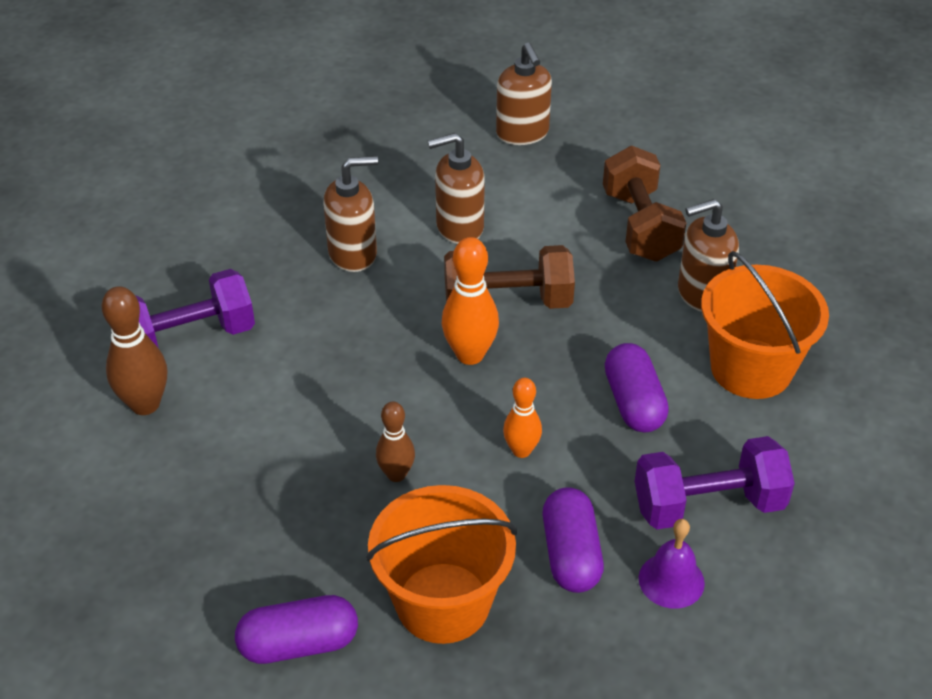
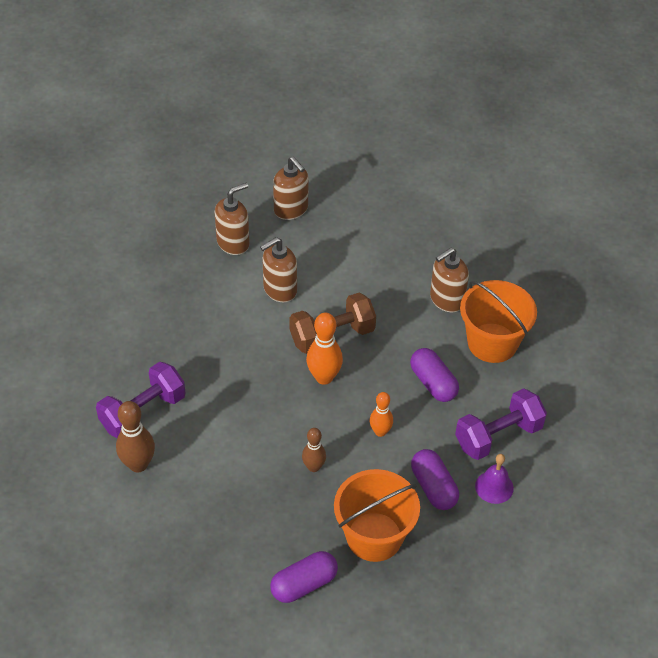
camera: 20 degrees left, 5 degrees up
(353, 254) = (220, 326): brown soap dispenser -> brown soap dispenser (233, 243)
(640, 226) = (392, 261): brown dumbbell -> none

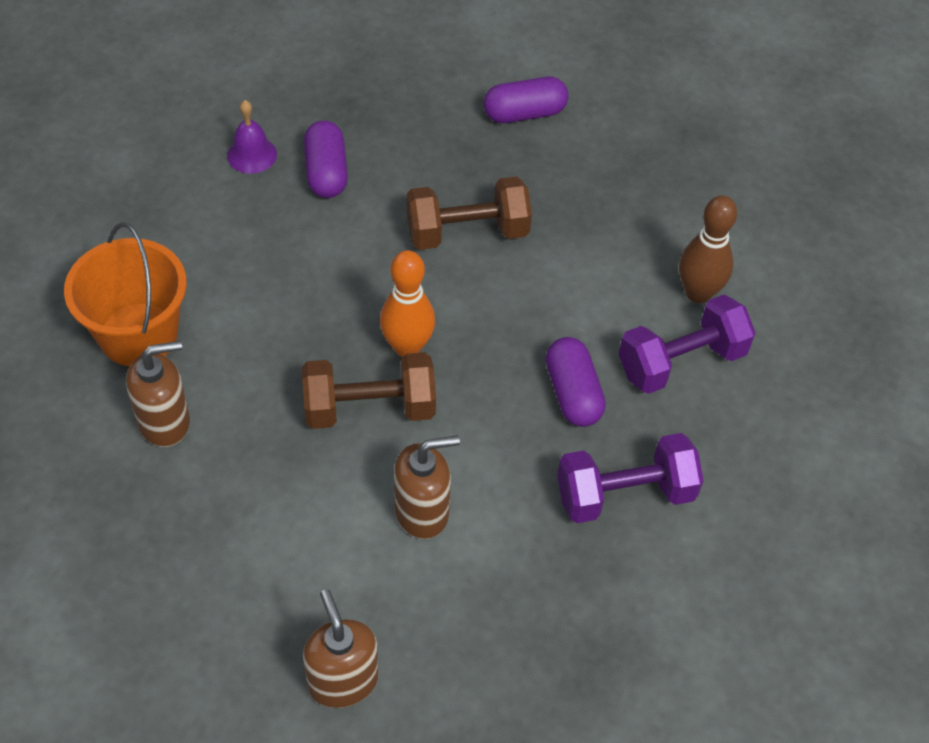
camera: 165 degrees left, 5 degrees up
(233, 243) = (472, 631): brown soap dispenser -> none
(313, 467) = (467, 232): brown bowling pin -> brown dumbbell
(374, 536) = (424, 139): orange bucket -> none
(380, 431) = (361, 253): orange bowling pin -> none
(433, 383) = (257, 299): purple capsule -> purple capsule (573, 393)
(498, 436) = (210, 209): purple dumbbell -> purple dumbbell (625, 494)

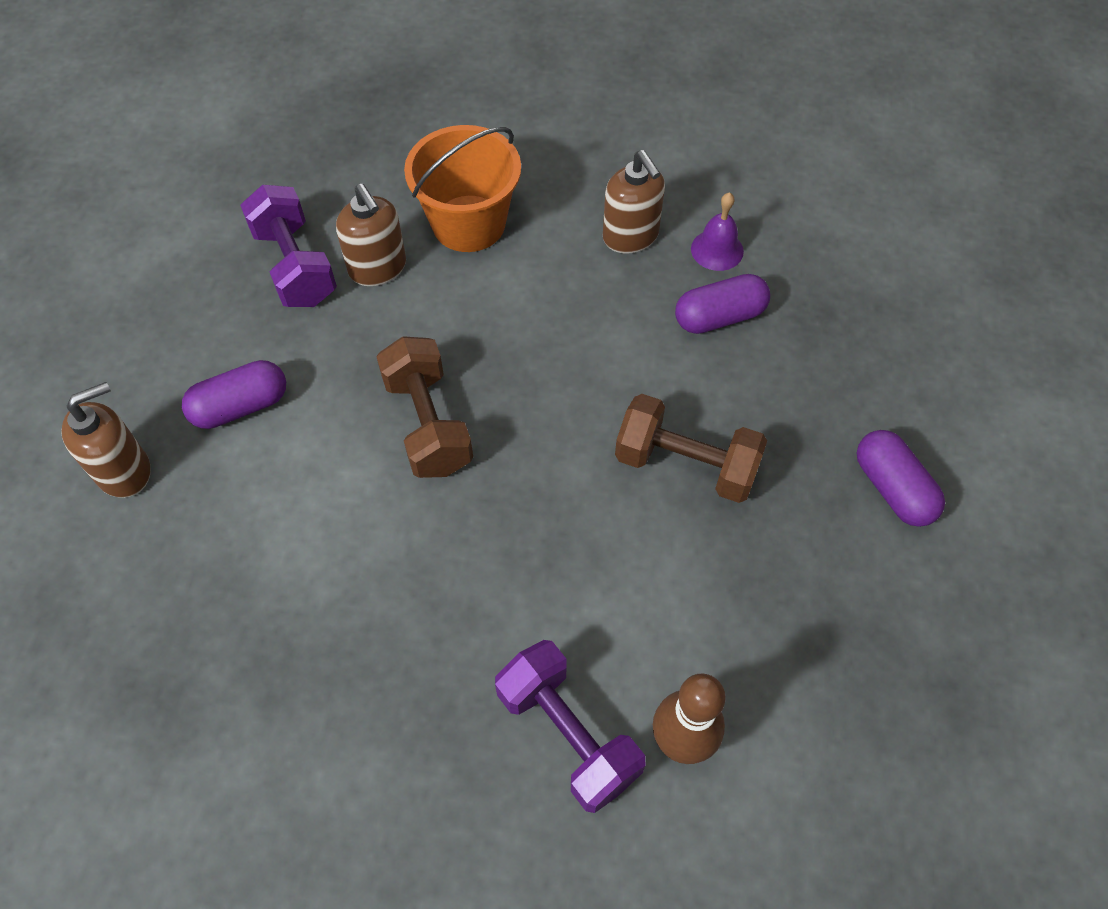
camera: 80 degrees right, 5 degrees up
(407, 347) = (512, 441): orange bowling pin -> none
(422, 511) = (314, 497): brown soap dispenser -> brown soap dispenser (631, 236)
(467, 232) = (686, 465): brown dumbbell -> brown dumbbell turned 45 degrees counterclockwise
(573, 393) = (491, 616): purple capsule -> purple capsule (240, 406)
(625, 494) = (366, 696): purple dumbbell -> purple dumbbell (295, 266)

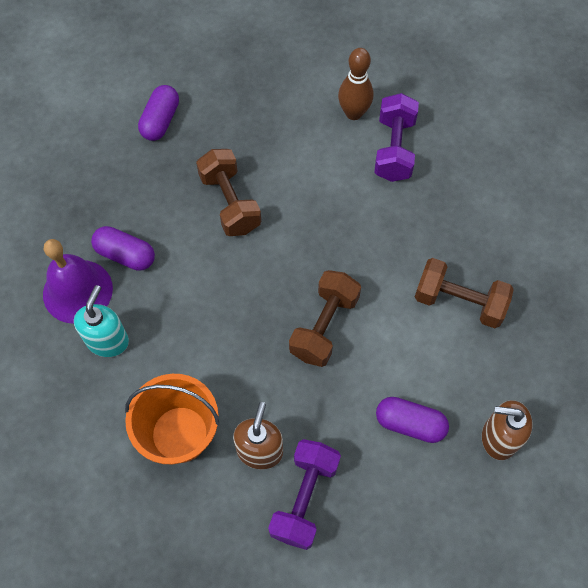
camera: 135 degrees left, 5 degrees up
(289, 587) = (459, 302): none -> brown dumbbell
(631, 236) = (107, 340): brown soap dispenser -> turquoise soap dispenser
(717, 250) = (77, 291): purple bell -> purple bell, size x1.82

